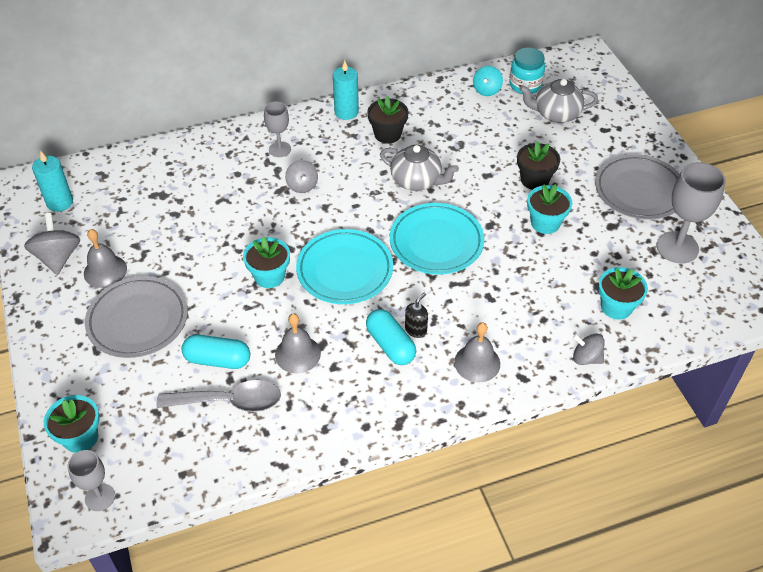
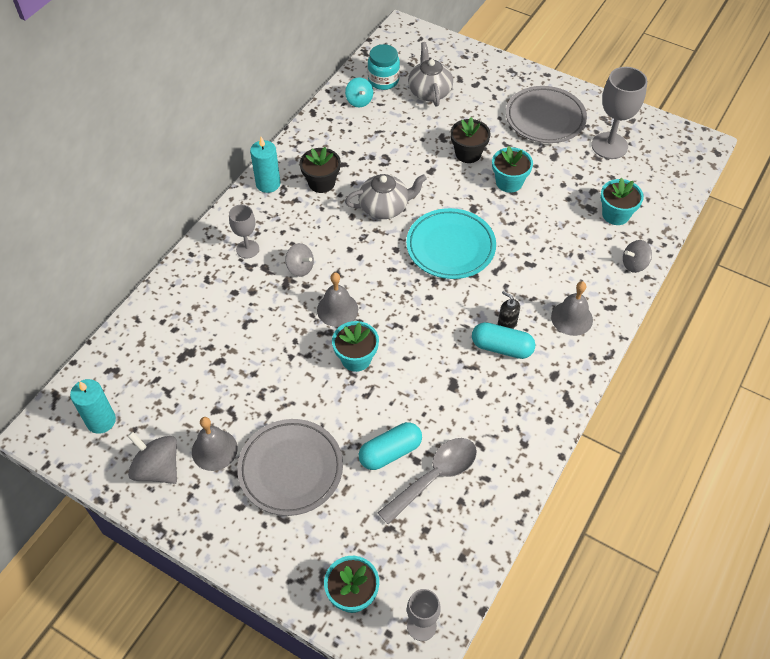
camera: 40 degrees left, 5 degrees up
(297, 354) = (444, 403): grey bell -> grey bell (337, 309)
(345, 270) = (408, 314): turquoise plate -> none
(416, 330) = (507, 323): black soap dispenser -> black soap dispenser turned 45 degrees counterclockwise
(556, 114) = (429, 91): grey teapot -> grey teapot turned 120 degrees clockwise

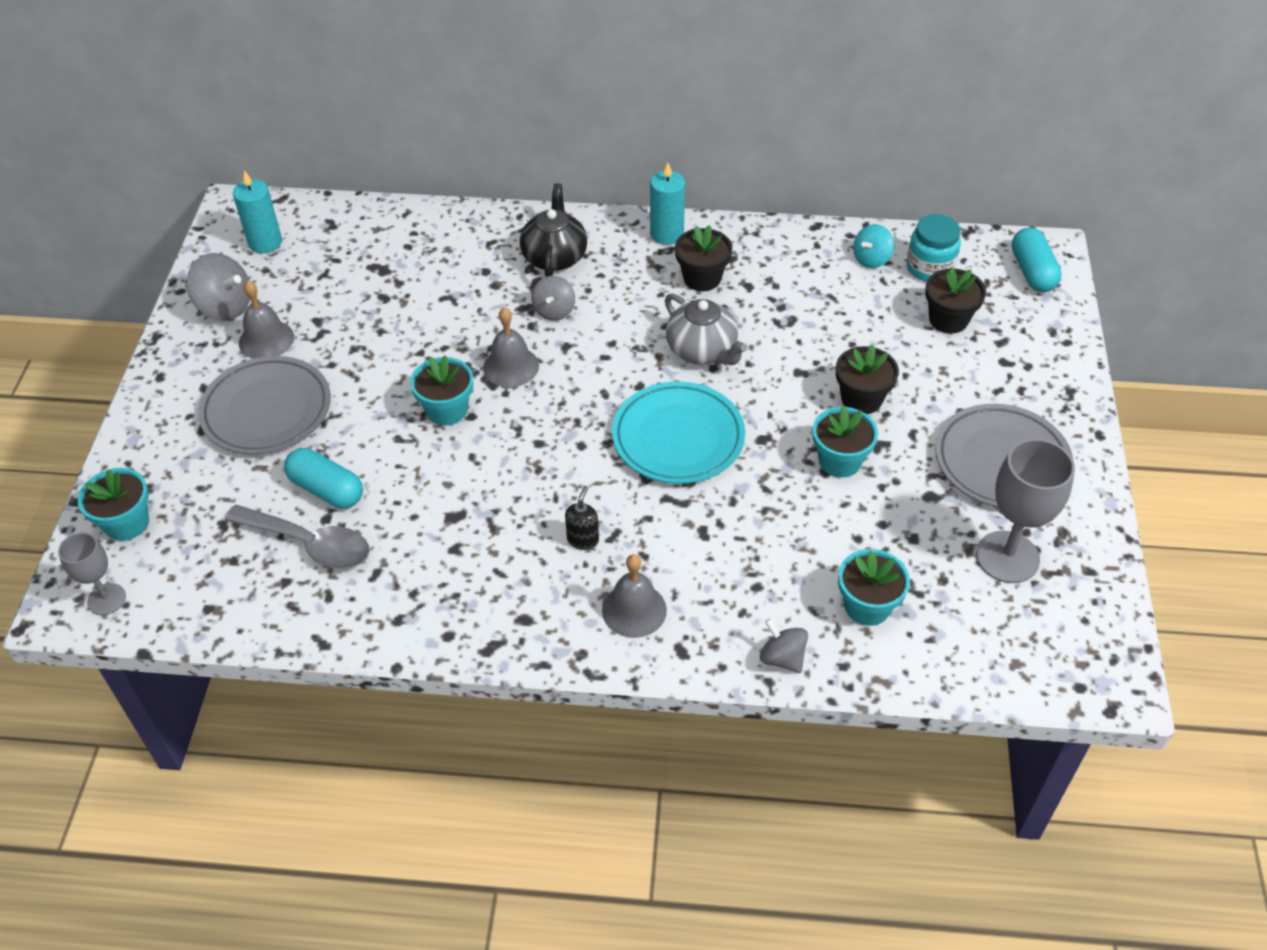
camera: 65 degrees right, 5 degrees down
(158, 468) = (225, 307): grey spinning top -> grey spinning top turned 105 degrees clockwise
(247, 249) = (554, 256): grey goblet -> black teapot
(429, 91) = (948, 319): grey teapot -> black flower pot
(501, 347) = (539, 547): turquoise capsule -> turquoise capsule (1032, 272)

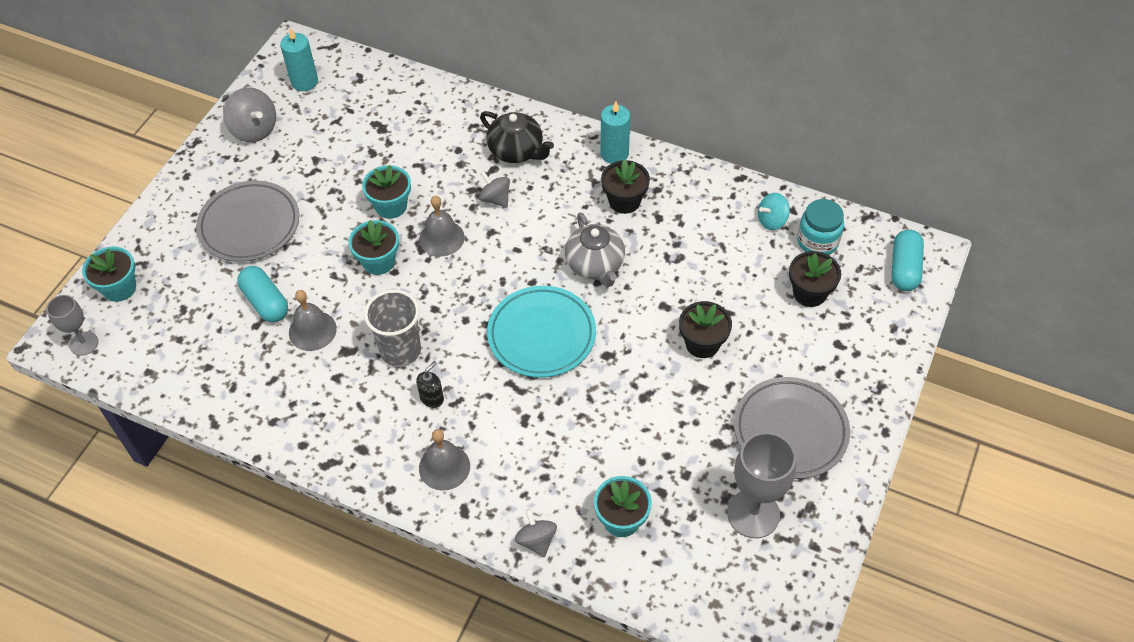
camera: 20 degrees right, 5 degrees up
(266, 339) = (272, 165): grey bell -> grey bell (312, 330)
(310, 544) = (236, 342): grey spoon -> none
(520, 498) = (400, 350): none -> grey cup
(554, 256) = (516, 151): black teapot -> black teapot turned 105 degrees clockwise
(554, 311) = (495, 199): grey spinning top -> grey spinning top turned 105 degrees clockwise
(840, 461) = (659, 392): turquoise flower pot -> turquoise flower pot (391, 206)

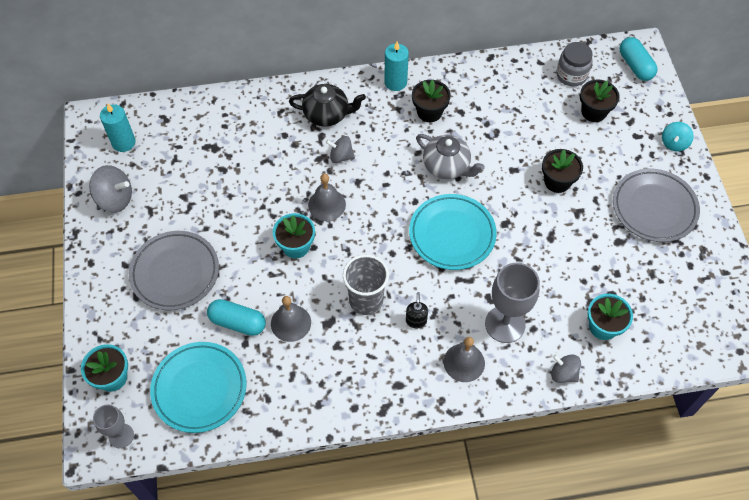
camera: 35 degrees left, 5 degrees up
(182, 342) = (199, 389): none -> turquoise plate
(391, 206) = (270, 201): turquoise flower pot -> none
(753, 514) = (675, 274): grey goblet -> grey goblet (505, 324)
(772, 221) = (533, 76): turquoise spinning top -> turquoise spinning top (674, 143)
(817, 241) = (571, 75): turquoise jar -> grey jar

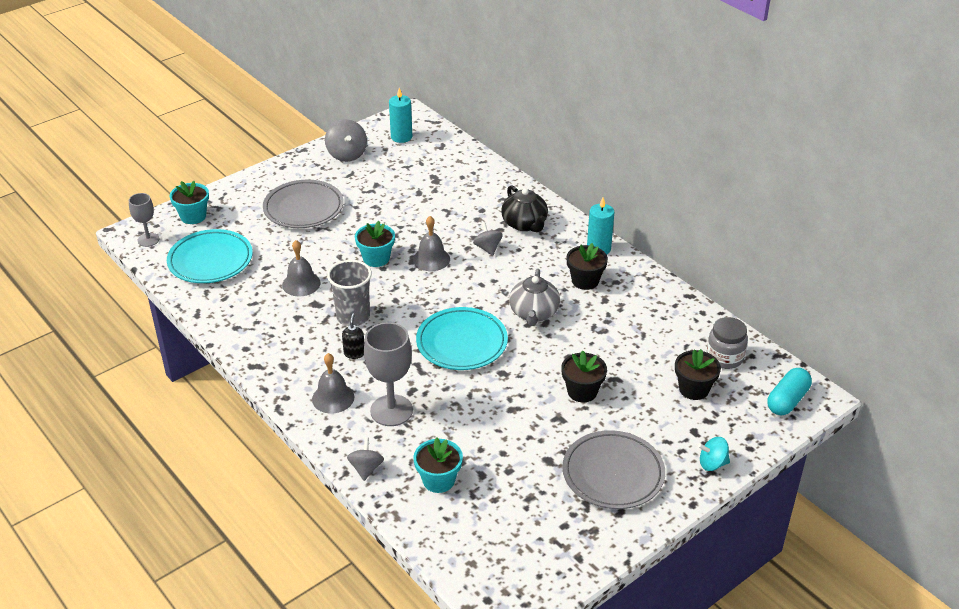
camera: 60 degrees right, 20 degrees down
(238, 322) = (282, 256): turquoise capsule -> none
(416, 321) = (354, 353): black soap dispenser -> black soap dispenser turned 60 degrees counterclockwise

